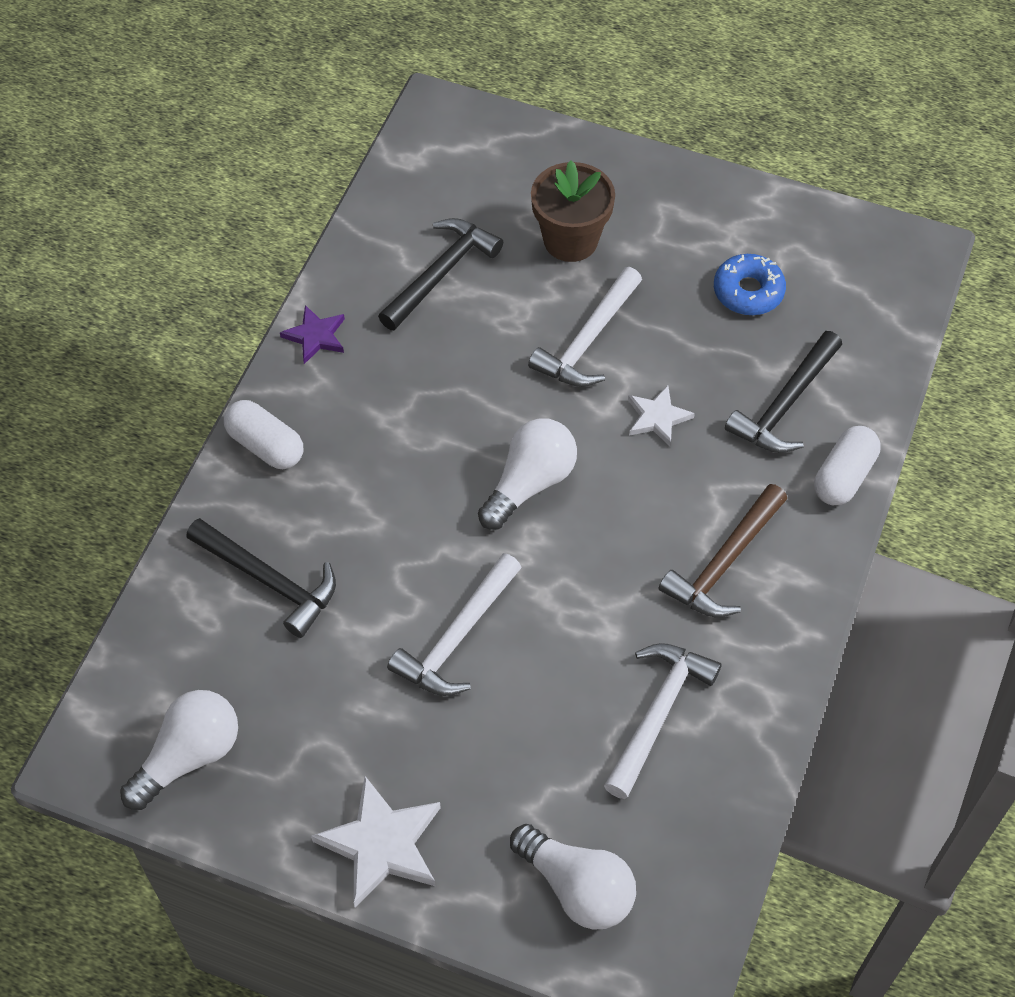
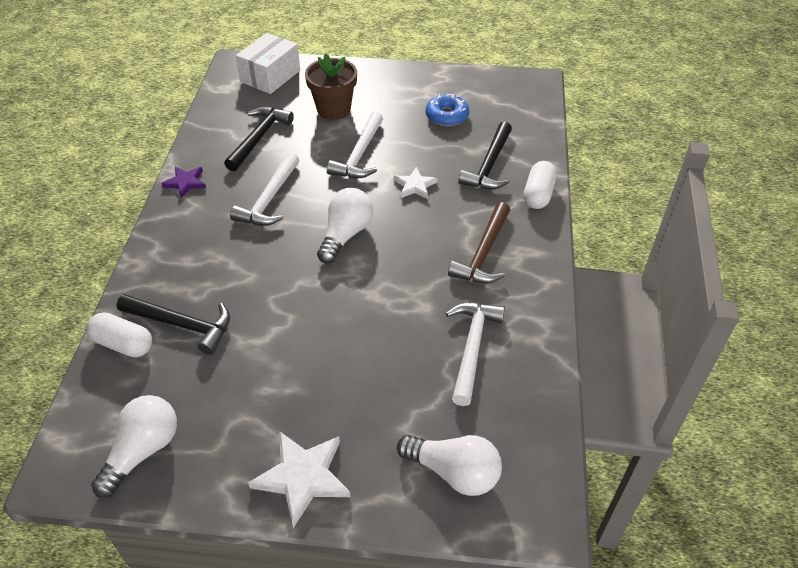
camera: 15 degrees left, 10 degrees down
(265, 446) = (164, 247): white capsule -> white capsule (123, 344)
(457, 637) = (322, 331): white hammer -> white hammer (269, 199)
(486, 149) = (270, 76): none -> white box

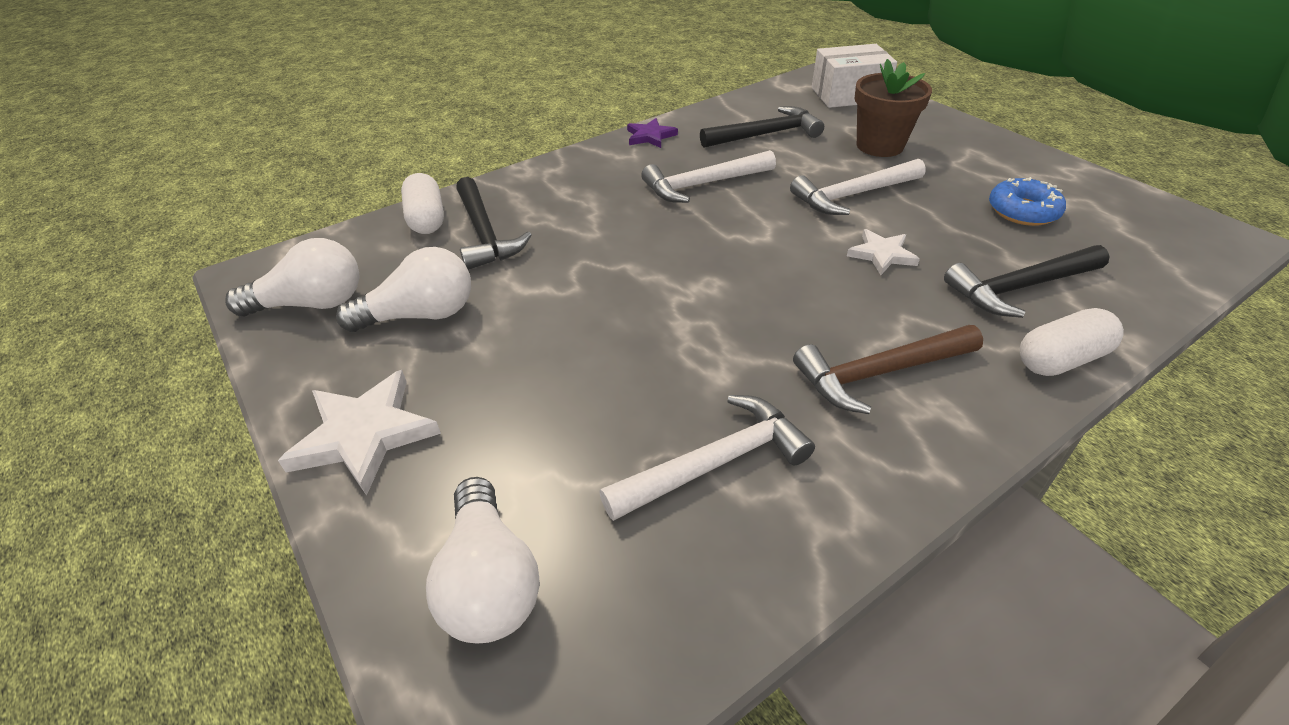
camera: 50 degrees right, 5 degrees down
(345, 235) = (734, 254): white light bulb -> white light bulb (420, 315)

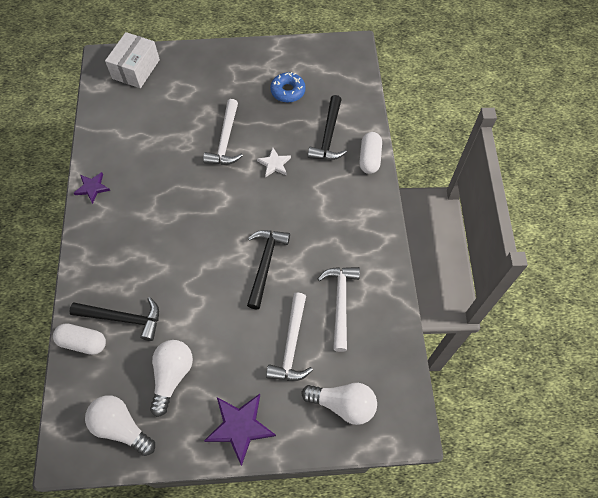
camera: 60 degrees left, 20 degrees up
(311, 304) = (121, 427): white light bulb -> white light bulb turned 75 degrees counterclockwise
(364, 435) = (240, 427): white star -> purple star
(703, 184) = (163, 194): white hammer -> white hammer (291, 345)
(766, 134) = (141, 135): black hammer -> black hammer (265, 264)
(879, 146) = (196, 97): brown flower pot -> none
(879, 373) = (336, 219): brown hammer -> none

